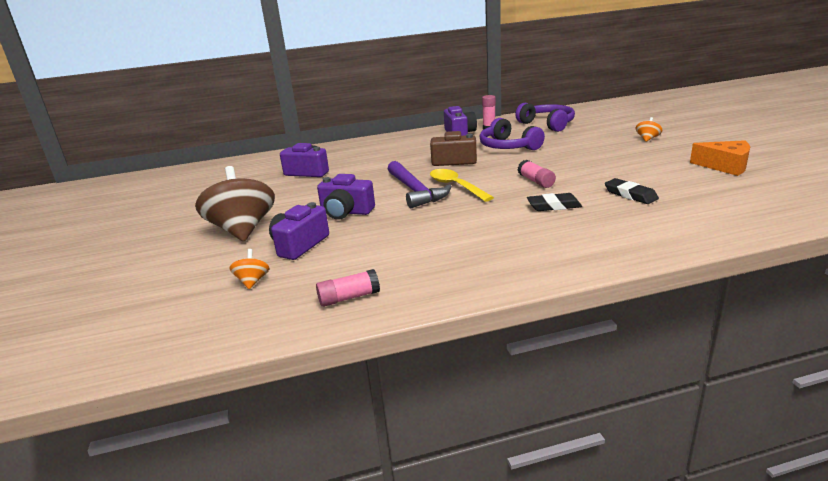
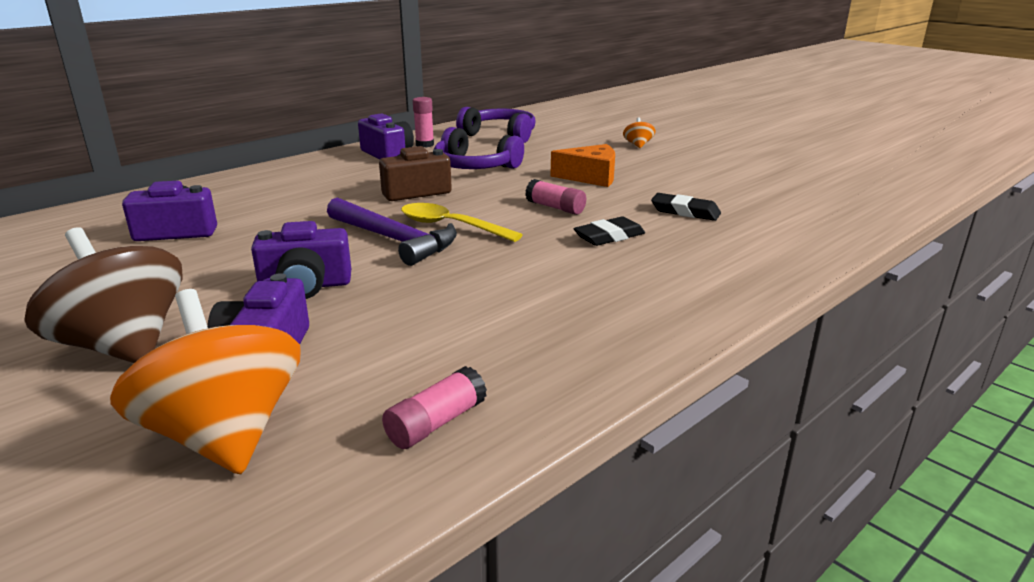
camera: 30 degrees left, 0 degrees up
(252, 281) = (225, 435): orange spinning top -> orange spinning top, size x2.36
(725, 166) = (750, 169): orange cheese -> orange cheese (590, 177)

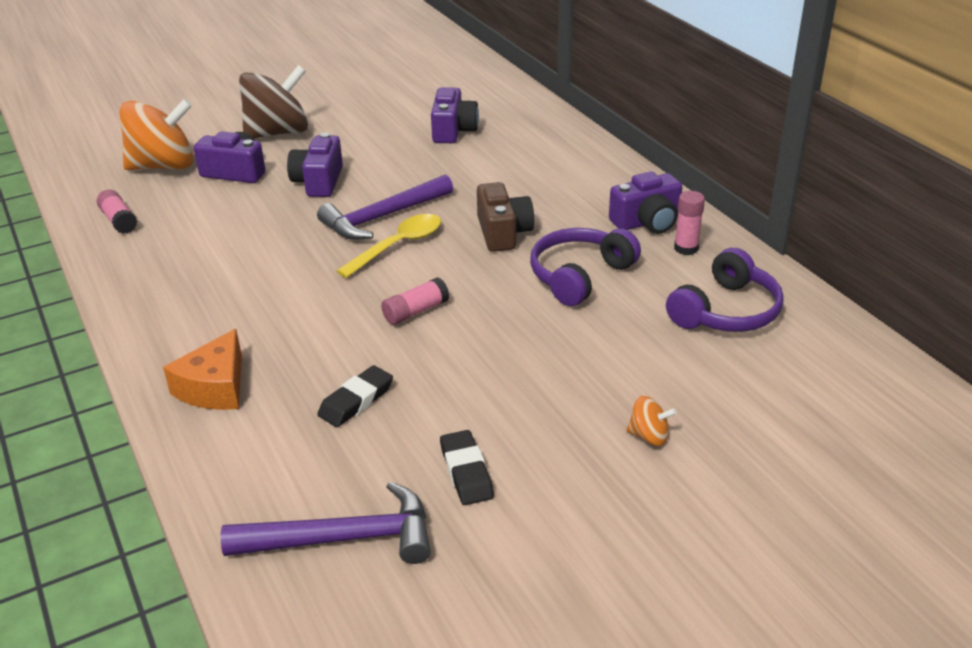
camera: 105 degrees right, 10 degrees up
(590, 177) = (508, 356): orange cheese -> orange cheese (215, 387)
(609, 236) = (320, 330): black eraser -> black eraser (466, 472)
(813, 198) = (342, 538): none -> purple hammer

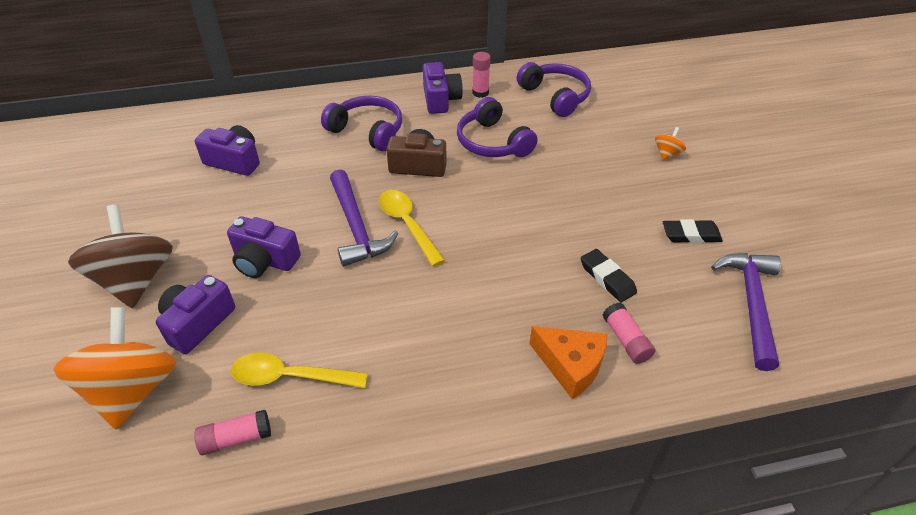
camera: 75 degrees left, 10 degrees up
(183, 229) = (290, 377): none -> yellow spoon
(415, 311) = (505, 229): pink glue stick -> pink glue stick (626, 340)
(548, 188) = (367, 131): none -> purple headphones

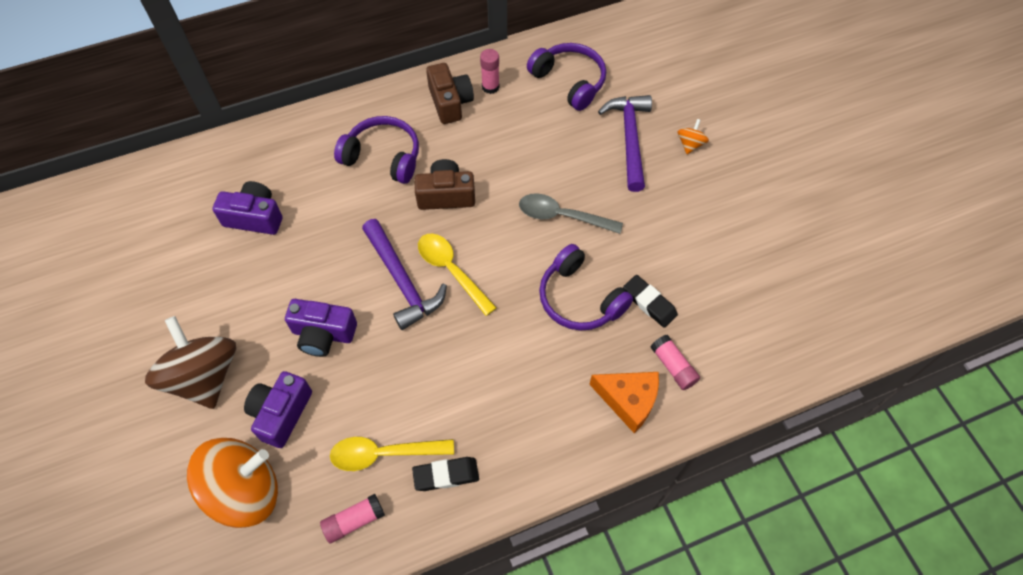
camera: 10 degrees left, 15 degrees up
(132, 390) = (245, 491): orange spinning top -> orange spinning top turned 75 degrees clockwise
(440, 99) = (450, 102): purple camera -> brown camera
(492, 142) = (515, 154): purple headphones -> purple headphones (580, 298)
(529, 195) = (562, 216): none -> grey spoon
(691, 235) = (720, 241): black eraser -> black eraser (446, 475)
(751, 304) = (778, 311): purple hammer -> purple hammer (629, 139)

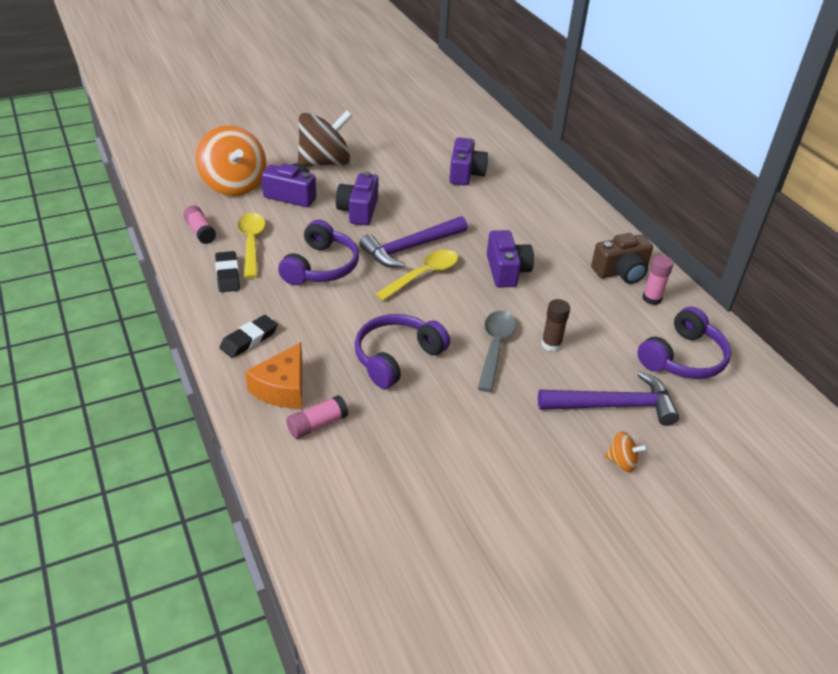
camera: 85 degrees right, 20 degrees down
(383, 157) = (542, 234): purple headphones -> purple headphones (321, 266)
(446, 195) = (506, 271): brown camera -> purple camera
(556, 172) = (551, 344): none -> brown glue stick
(649, 303) = (393, 410): black eraser -> black eraser (249, 339)

